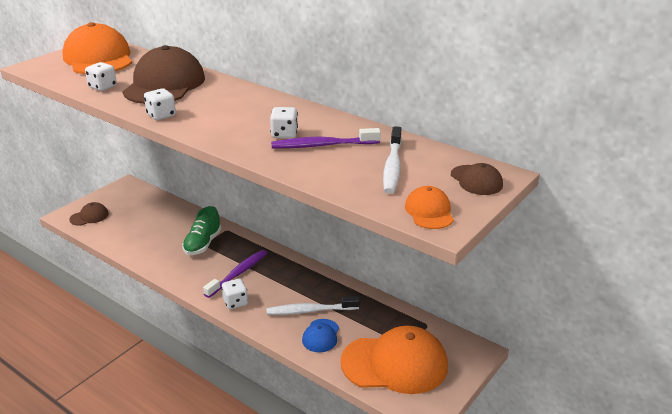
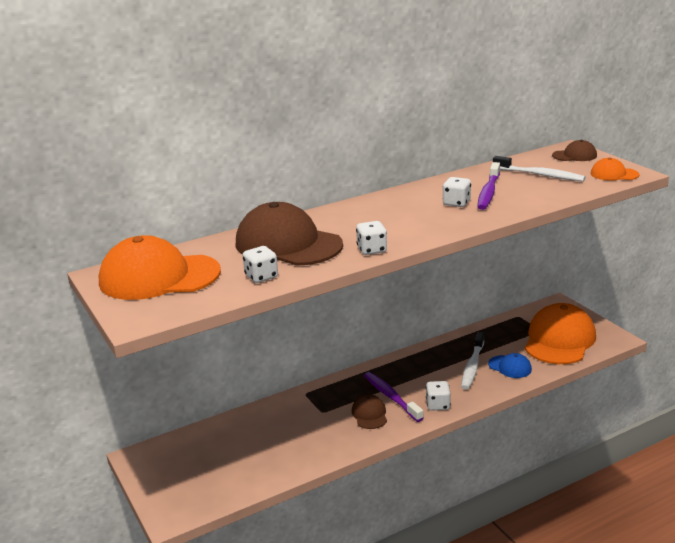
camera: 65 degrees left, 5 degrees down
(89, 216) = (191, 495): brown cap -> brown cap (369, 414)
(203, 244) = (321, 412): green shoe -> none

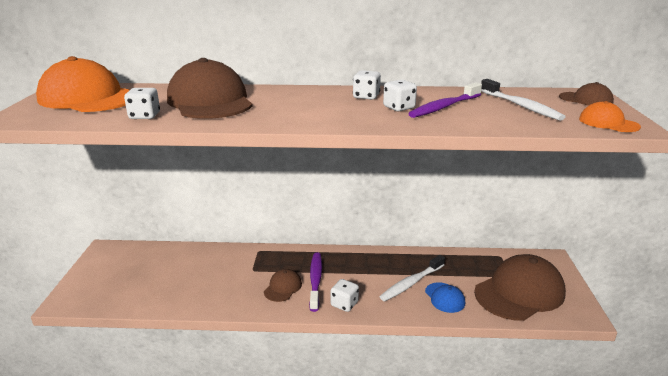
camera: 30 degrees right, 0 degrees up
(372, 250) = (259, 121): white dice -> white dice (366, 97)
(559, 340) = (519, 292): orange cap -> brown cap

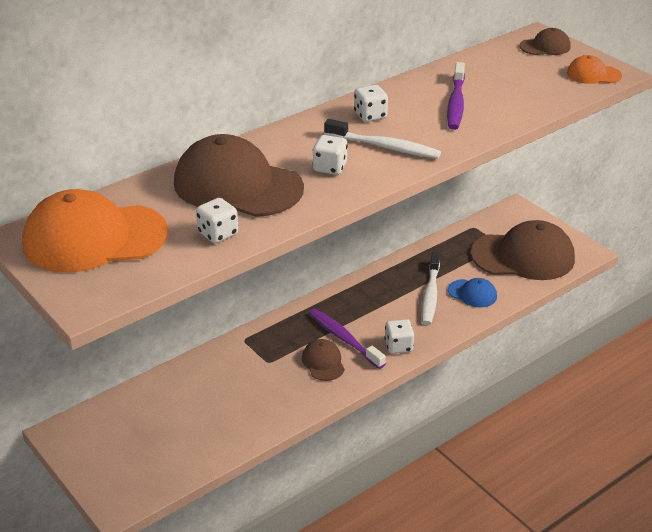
camera: 40 degrees left, 10 degrees up
(399, 108) = (422, 120): white dice -> white dice (330, 168)
(519, 292) = (523, 256): brown cap -> brown cap turned 75 degrees clockwise
(521, 106) = (510, 77): white toothbrush -> white toothbrush (385, 147)

